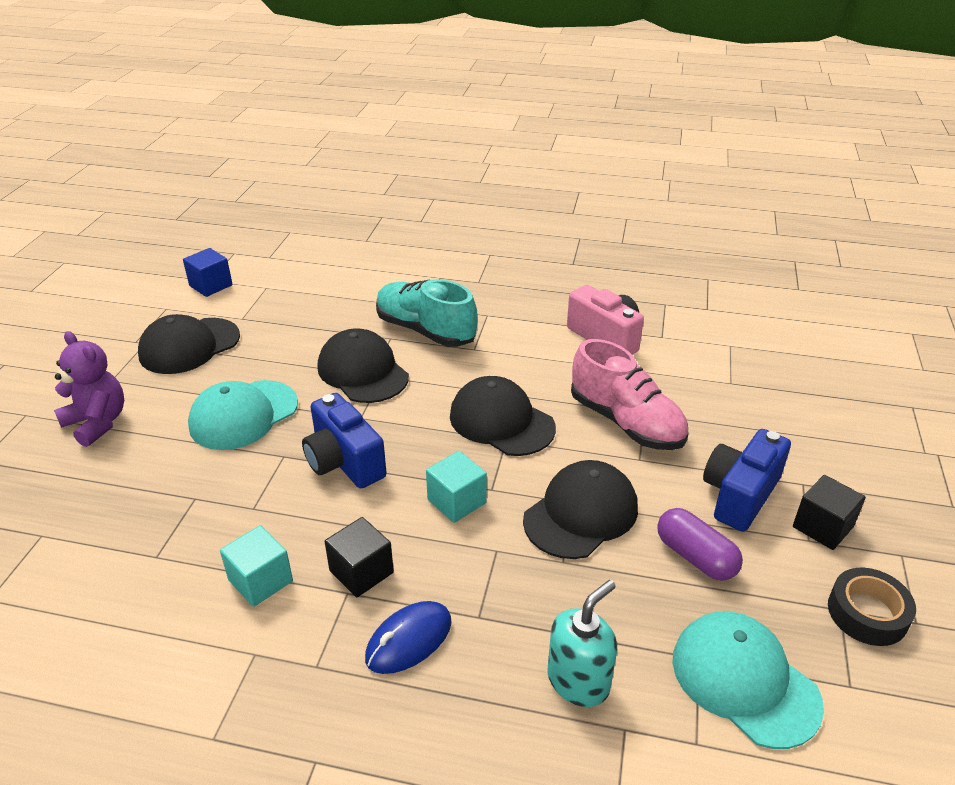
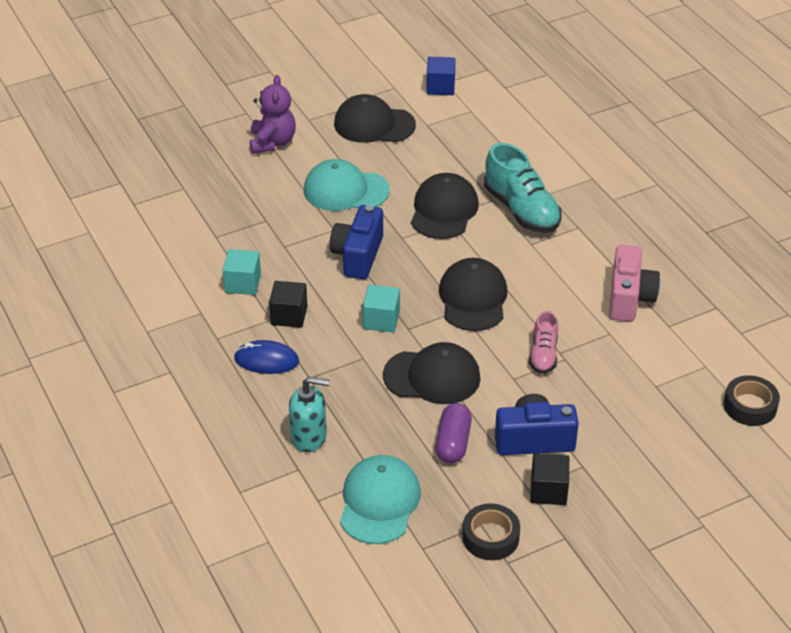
camera: 50 degrees right, 5 degrees up
(425, 330) = (521, 210): turquoise shoe -> turquoise shoe turned 150 degrees clockwise
(626, 422) = (543, 355): pink shoe -> pink shoe, size x0.57
(800, 350) = (750, 406): none -> black tape

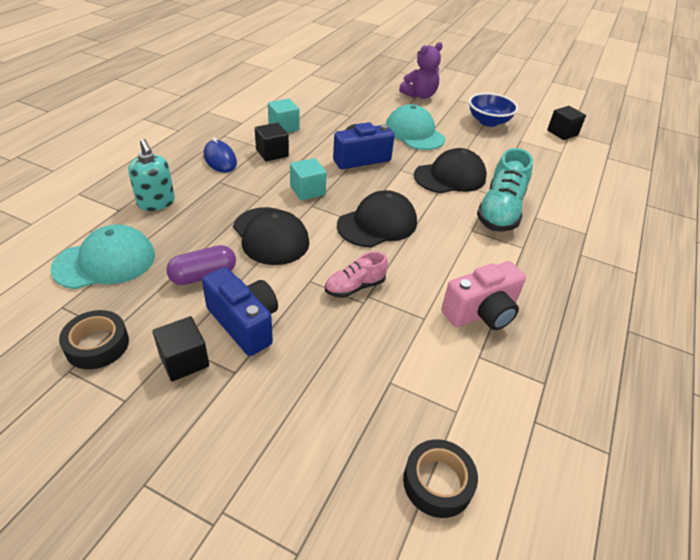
camera: 50 degrees right, 0 degrees up
(374, 124) = (488, 122): black cap -> blue bowl
(440, 87) = (562, 133): blue cube -> black cube

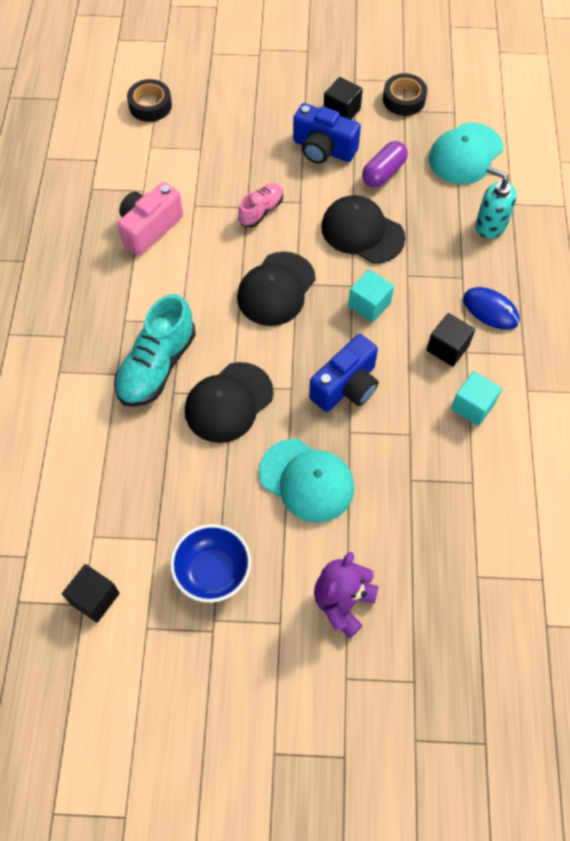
camera: 160 degrees right, 20 degrees up
(500, 211) = (157, 366): turquoise shoe -> turquoise shoe turned 150 degrees counterclockwise

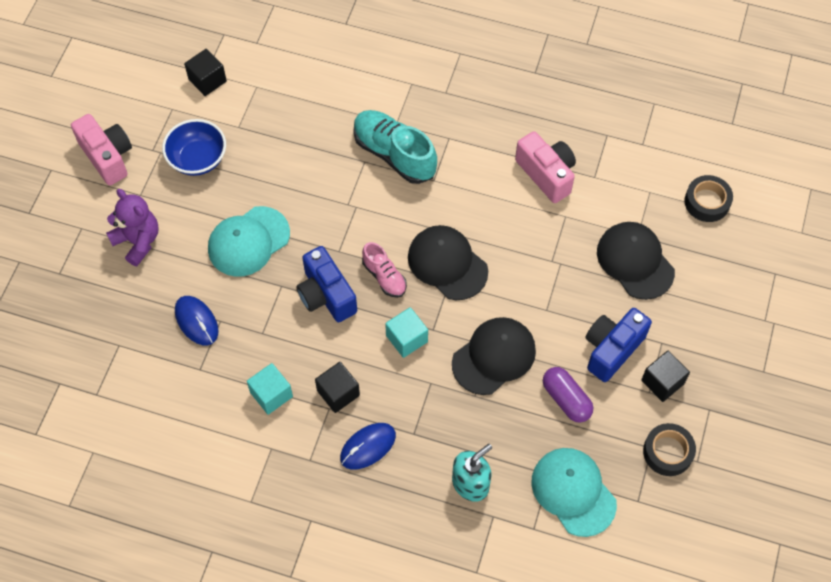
camera: 105 degrees right, 0 degrees up
(229, 402) = (341, 200): black cap -> black cap (635, 261)
(236, 684) = (107, 157): none -> pink camera
(261, 211) = (544, 272): pink shoe -> pink shoe (384, 277)
(420, 503) = (196, 321): none -> blue mouse

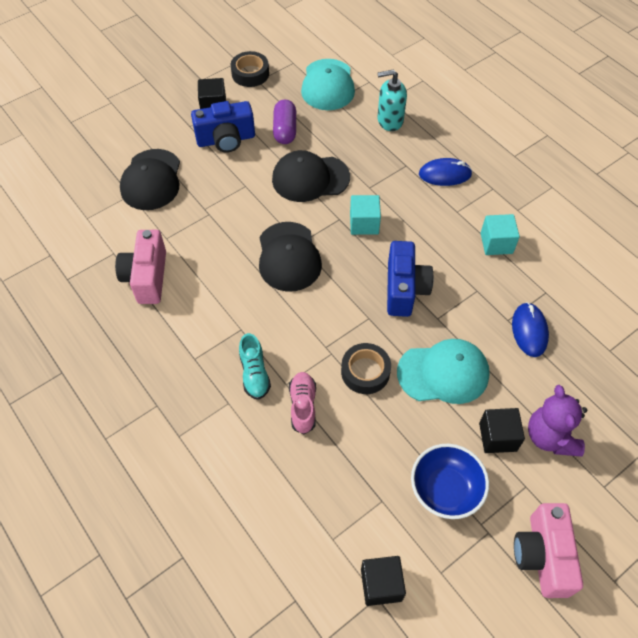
camera: 145 degrees left, 5 degrees down
(338, 393) = (443, 217): black cube -> black cube (497, 437)
(384, 277) = (346, 276): pink shoe -> pink shoe (303, 406)
(394, 154) = (254, 373): turquoise shoe -> turquoise shoe, size x0.57
(707, 202) = (57, 187): black tape -> black tape (365, 372)

